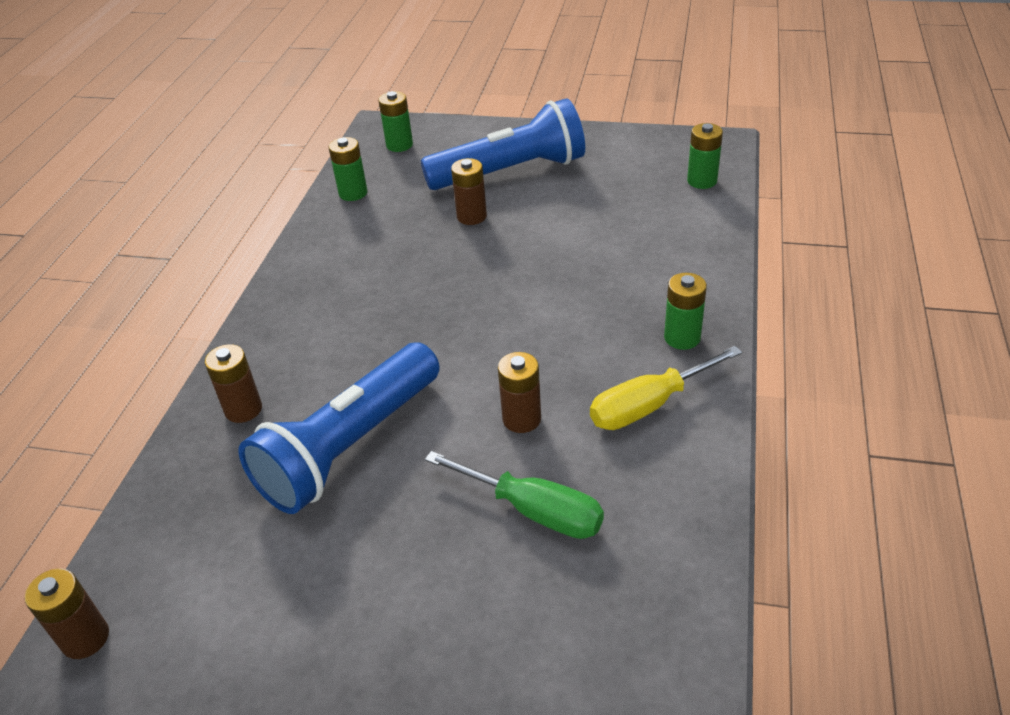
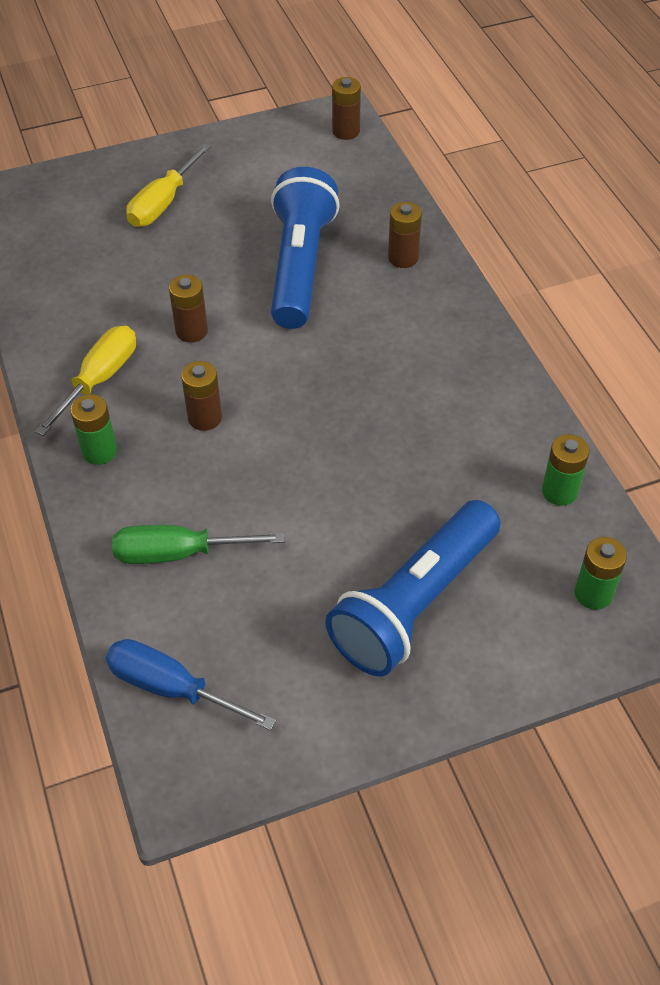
camera: 145 degrees right, 10 degrees up
(428, 628) = (163, 203): none -> yellow screwdriver
(471, 216) = (399, 513): brown battery -> brown battery (205, 418)
(533, 510) = (142, 279): green screwdriver -> green screwdriver (178, 553)
(702, 181) = (171, 688): green battery -> blue screwdriver

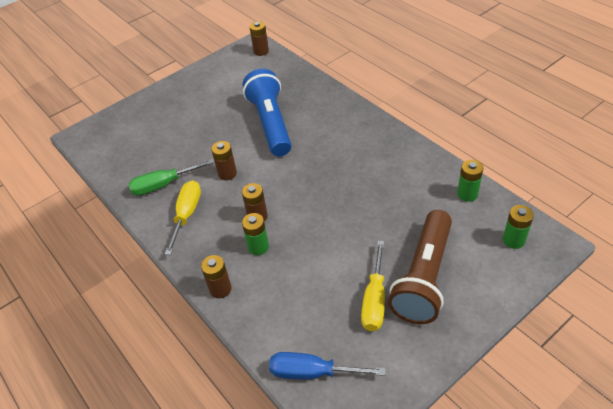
camera: 15 degrees left, 5 degrees down
(99, 451) = (205, 254): green battery -> green battery (258, 247)
(163, 203) = (179, 113): yellow screwdriver -> yellow screwdriver (374, 300)
(178, 553) = (279, 295): green screwdriver -> green screwdriver (163, 185)
(403, 258) = (323, 103): brown battery -> brown battery (220, 289)
(414, 603) = (423, 277): blue flashlight -> brown flashlight

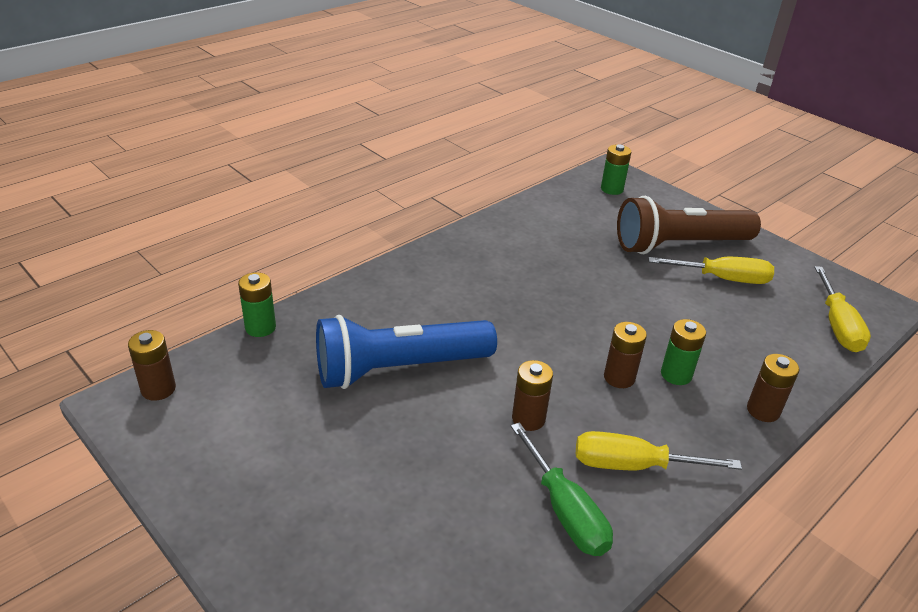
camera: 100 degrees left, 10 degrees down
(312, 372) = (837, 325): blue screwdriver -> yellow screwdriver
(423, 277) = (679, 245): brown flashlight -> brown flashlight turned 150 degrees clockwise
(467, 194) = (549, 207): green battery -> green battery (260, 327)

